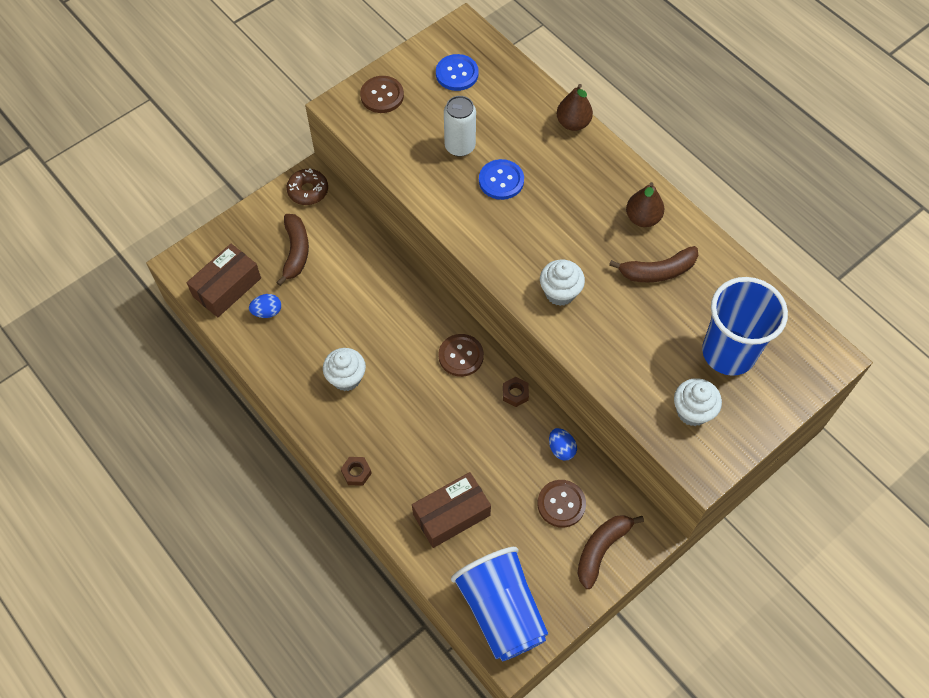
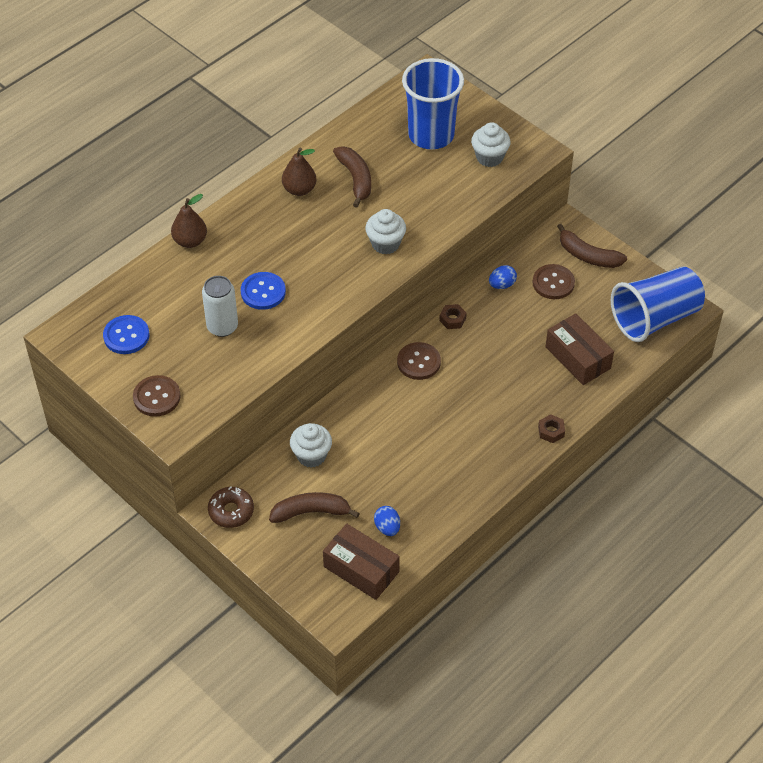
camera: 95 degrees left, 10 degrees down
(346, 378) = (454, 450): white cupcake -> white cupcake (311, 455)

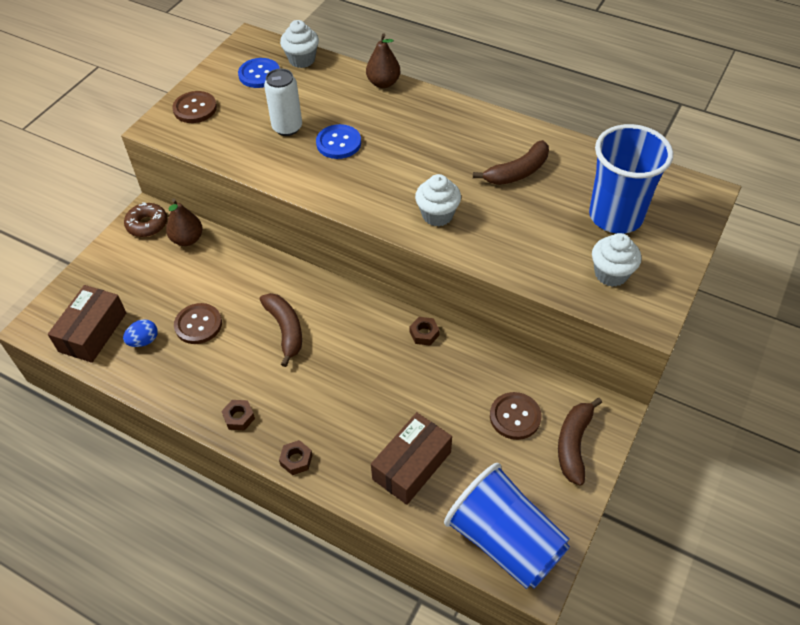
camera: 75 degrees right, 0 degrees up
(299, 189) = (482, 136): brown pear -> brown pear (187, 239)
(311, 455) = (219, 263): white cupcake -> white cupcake (302, 60)
(311, 512) = (154, 279): brown banana -> brown banana (285, 330)
(418, 362) = (357, 318): brown button -> brown button (198, 325)
(497, 464) = (239, 417): none -> brown nut
(502, 285) = (491, 367): blue egg -> none

